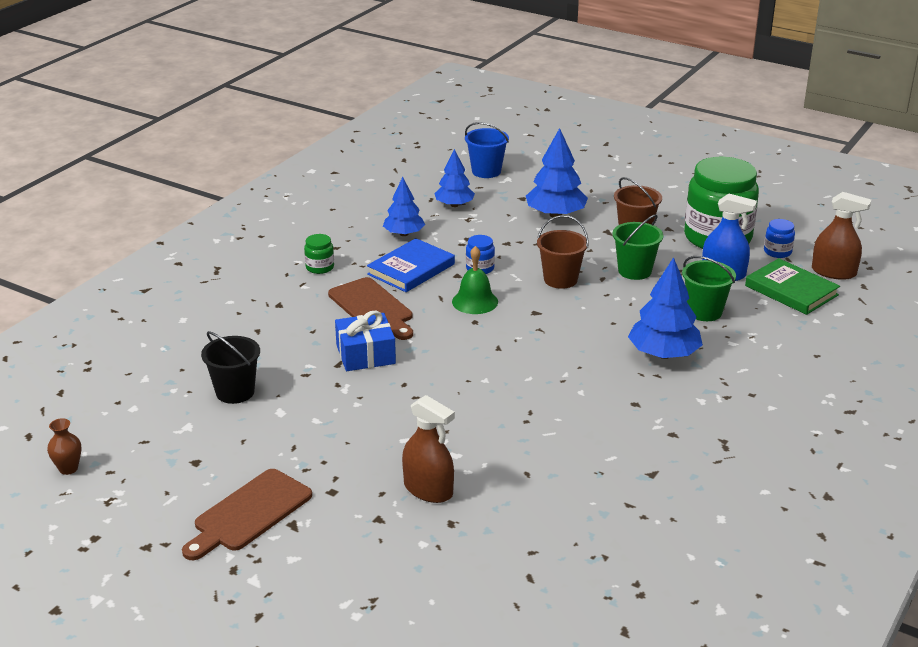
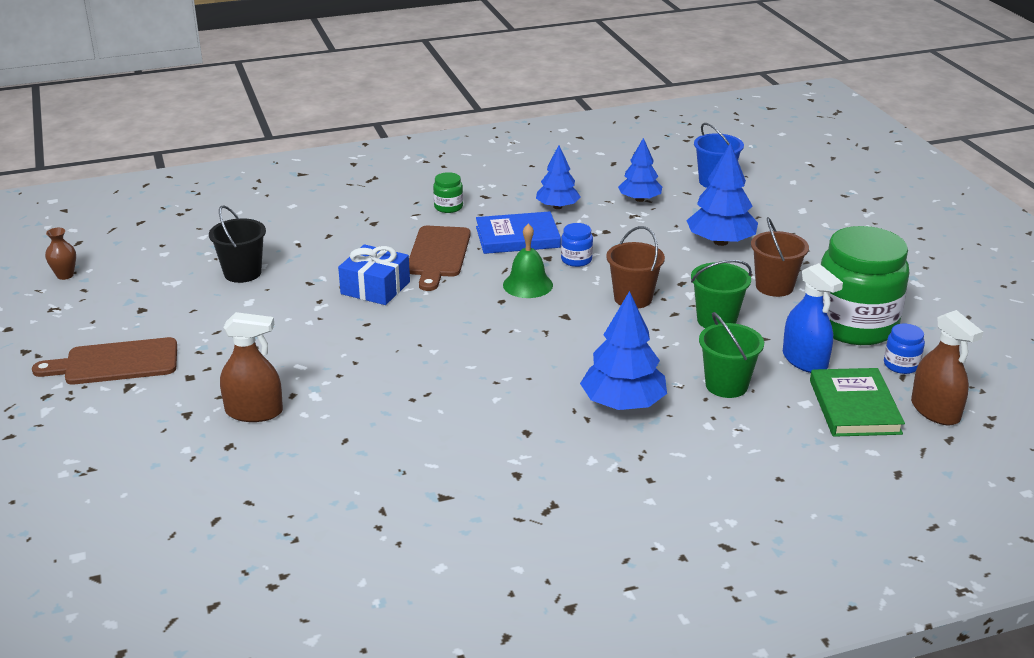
camera: 40 degrees right, 0 degrees up
(428, 489) = (254, 412): brown spray bottle -> brown spray bottle turned 75 degrees counterclockwise

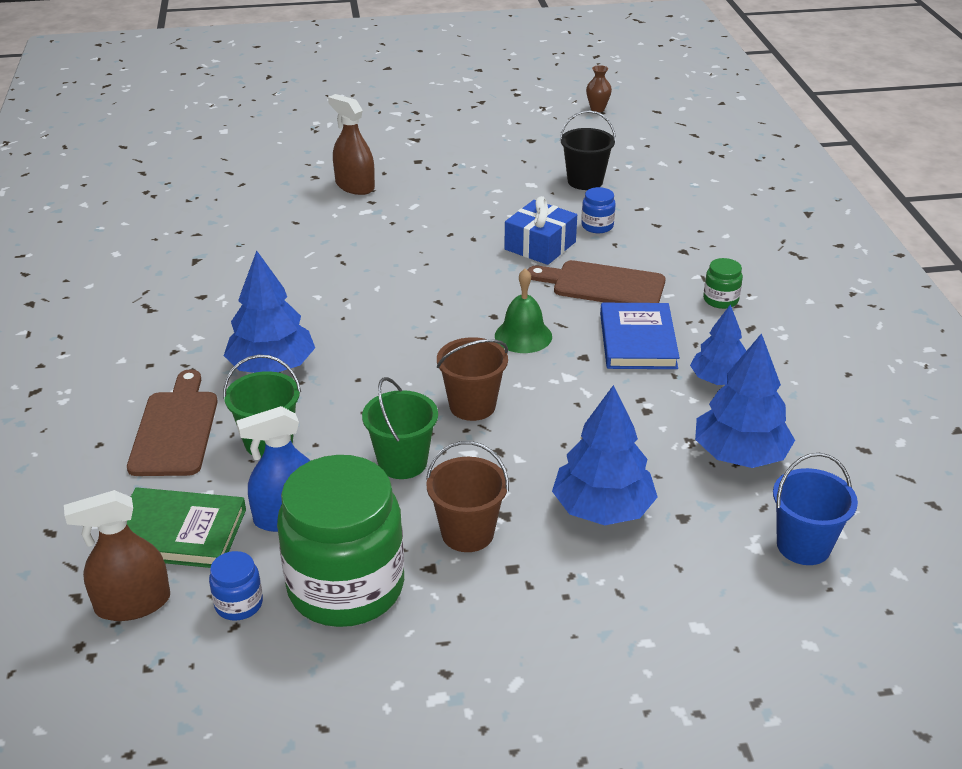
camera: 100 degrees right, 5 degrees up
(115, 363) = (450, 133): brown cutting board -> brown cutting board (175, 429)
(254, 412) = (355, 186): brown spray bottle -> brown spray bottle turned 120 degrees clockwise
(576, 260) = (574, 377): blue jar -> blue jar (597, 226)
(639, 199) = (740, 455): blue tree -> blue tree, size x1.51

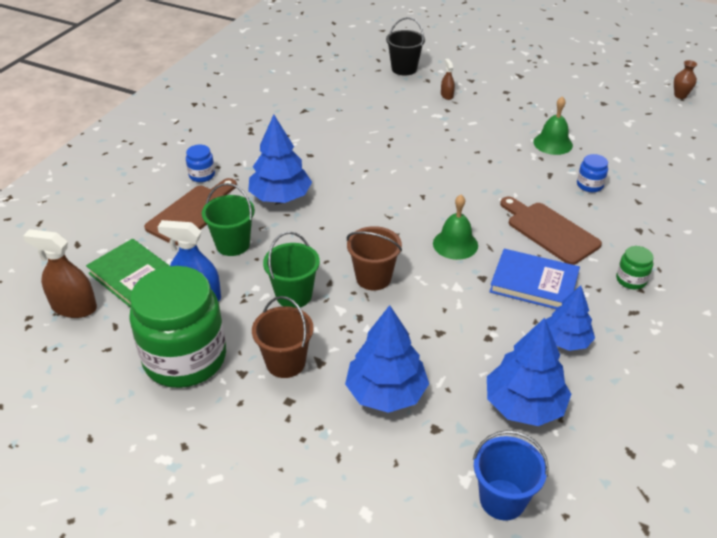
camera: 35 degrees right, 5 degrees up
(239, 604) = (122, 337): blue jar -> blue jar (202, 175)
(355, 186) = (447, 95): brown spray bottle -> brown spray bottle, size x0.53
(520, 198) = (553, 143): none -> green bell
(540, 246) = (532, 184): blue gift -> none
(585, 181) = (614, 148): black bucket -> black bucket (404, 69)
(637, 341) = (534, 283): blue book -> blue book turned 75 degrees clockwise

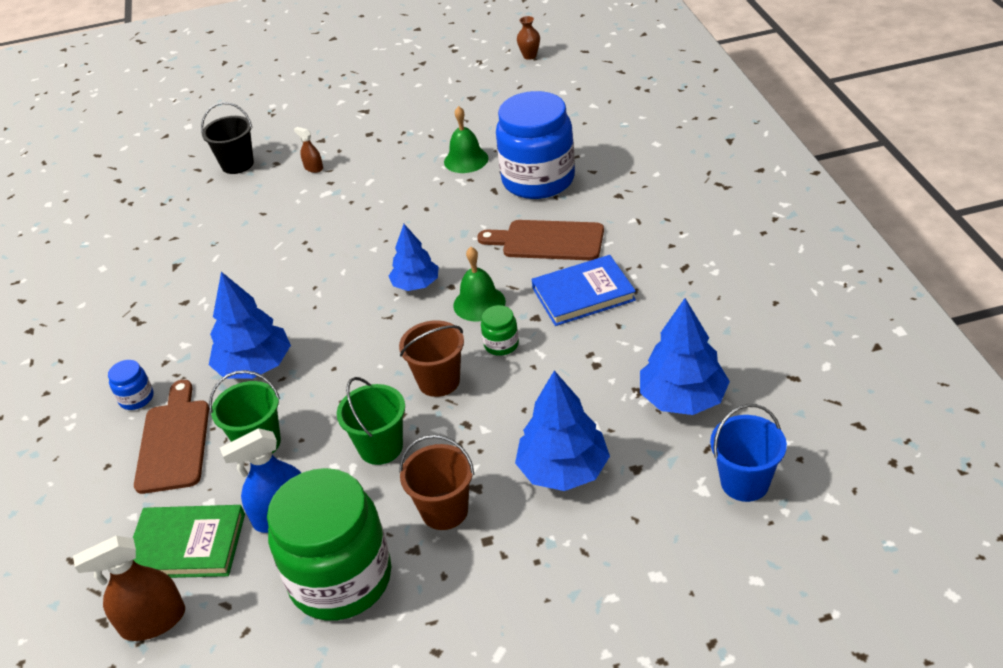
camera: 35 degrees left, 0 degrees up
(566, 340) = (658, 325): blue tree -> blue tree (416, 284)
(589, 185) = (538, 180): blue jar -> blue jar, size x2.47
(631, 280) = (655, 242): green jar -> green jar (501, 344)

